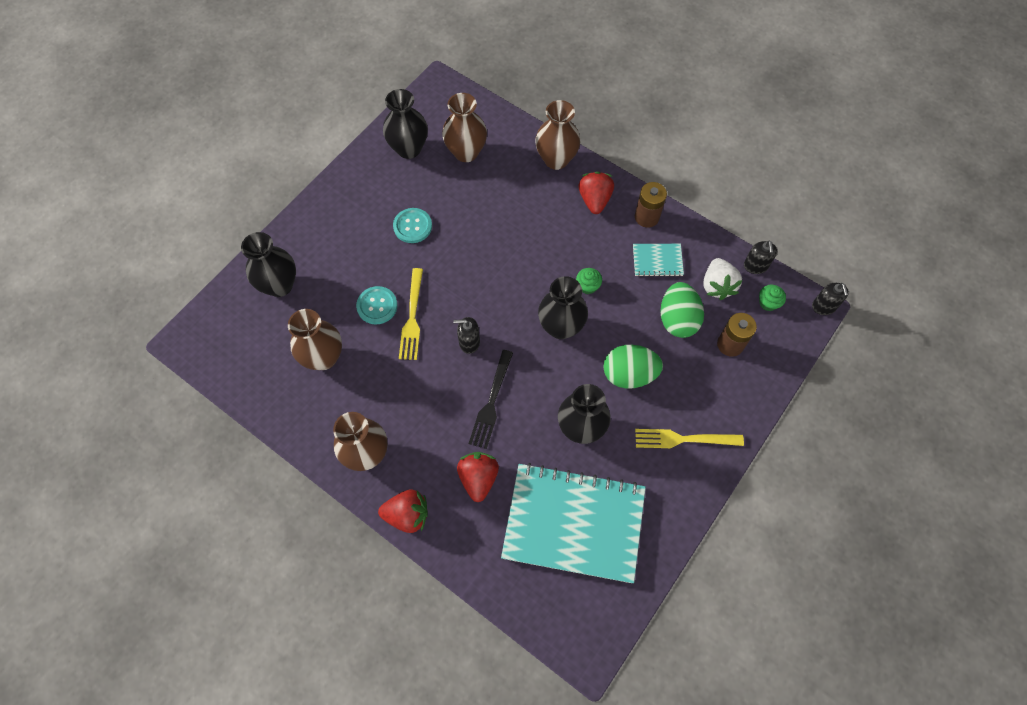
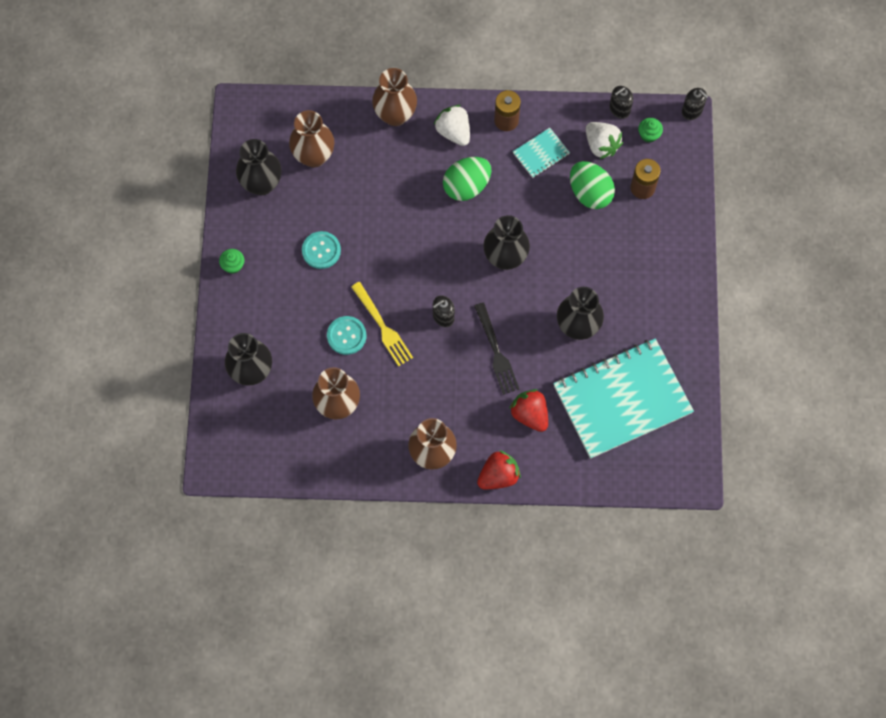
camera: 35 degrees left, 5 degrees up
(587, 286) = (501, 210): green cupcake -> green cupcake (233, 265)
(594, 200) = (453, 132): red strawberry -> white strawberry
(629, 374) = (583, 261): green egg -> green egg (466, 186)
(684, 439) = (658, 285): yellow fork -> none
(755, 266) = (619, 109): black soap dispenser -> black soap dispenser turned 90 degrees clockwise

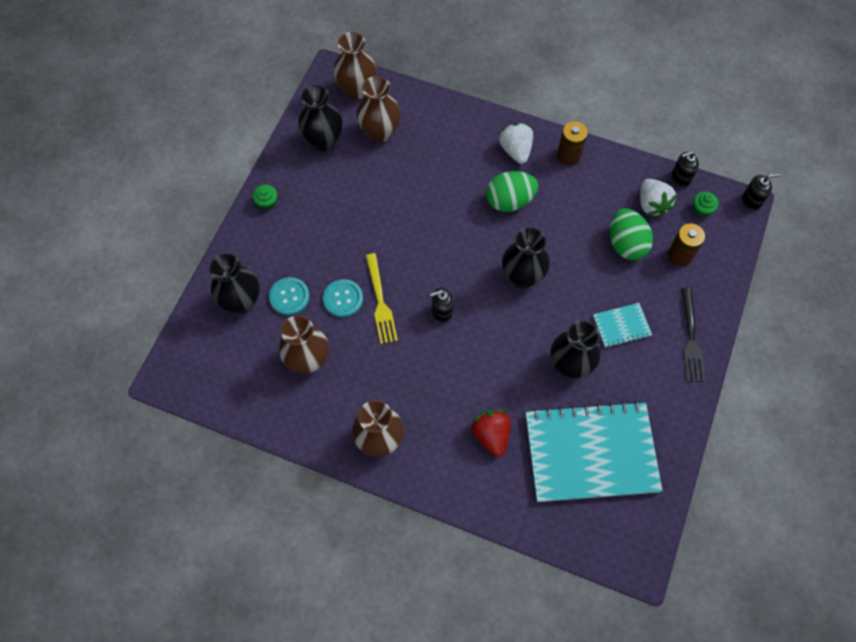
camera: 20 degrees right, 5 degrees down
(321, 250) = (352, 215): turquoise button -> turquoise button (289, 297)
(395, 115) = (467, 120): brown vase -> brown vase (357, 89)
(496, 352) = (480, 362): black fork -> black fork (691, 338)
(498, 476) = (436, 486): red strawberry -> none
(541, 153) = (591, 194): turquoise notebook -> turquoise notebook (621, 326)
(692, 111) = (751, 201): black soap dispenser -> black soap dispenser turned 75 degrees counterclockwise

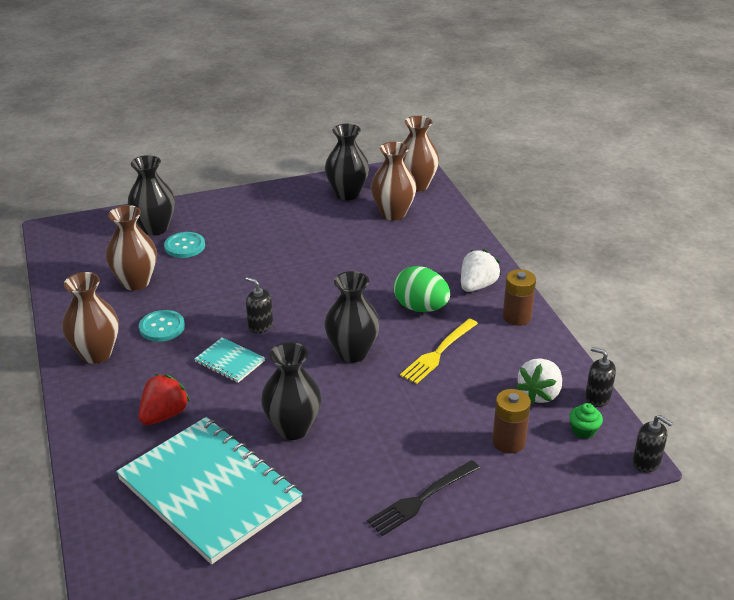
camera: 50 degrees right, 30 degrees down
(267, 202) = (258, 197): green cupcake -> none
(343, 299) = (213, 271): turquoise button -> turquoise button (162, 327)
(380, 301) = (232, 290): yellow fork -> yellow fork (438, 353)
(621, 326) = (376, 441): turquoise notebook -> turquoise notebook (230, 361)
(626, 244) = (472, 399): green egg -> none

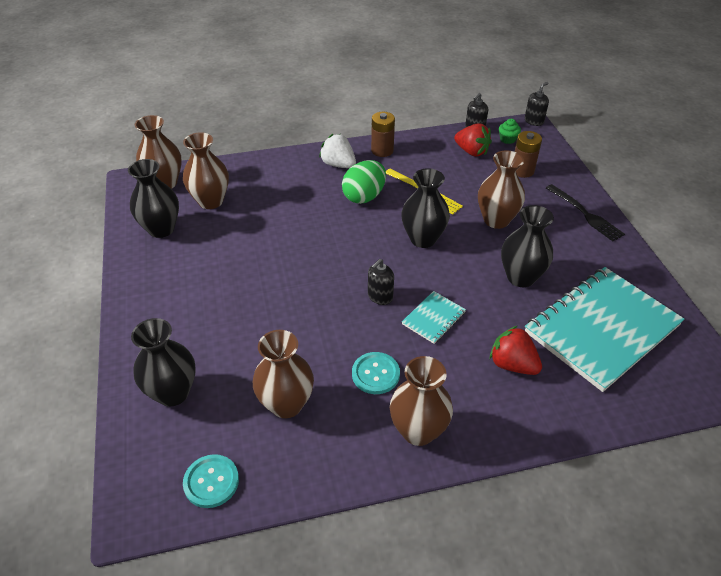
camera: 85 degrees left, 10 degrees up
(184, 246) = (222, 361): turquoise button -> turquoise button (211, 482)
(395, 412) = (496, 220): none -> brown vase
(539, 394) = (471, 151): white strawberry -> red strawberry

